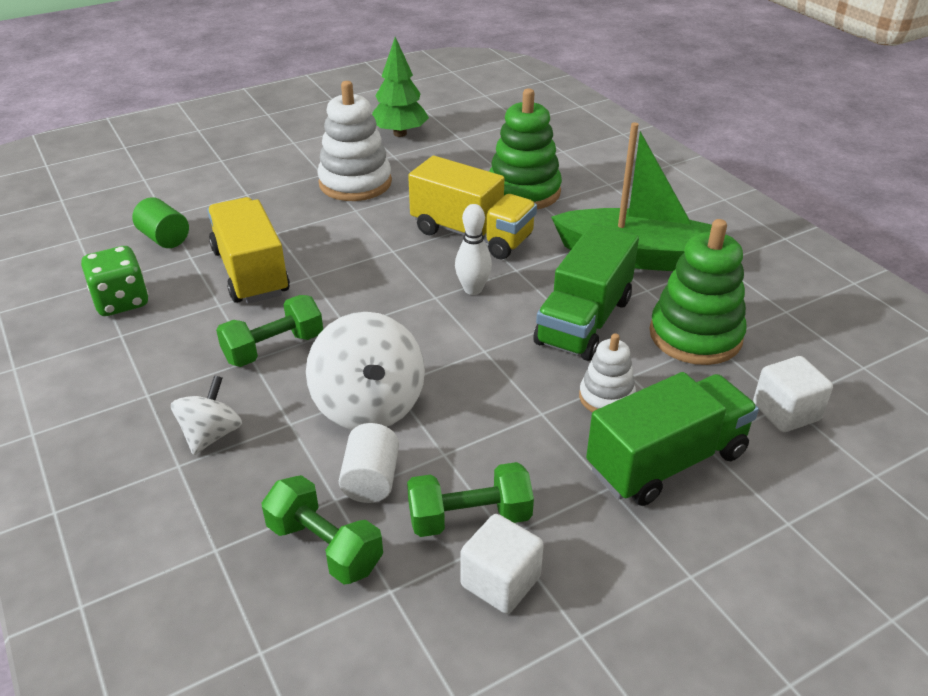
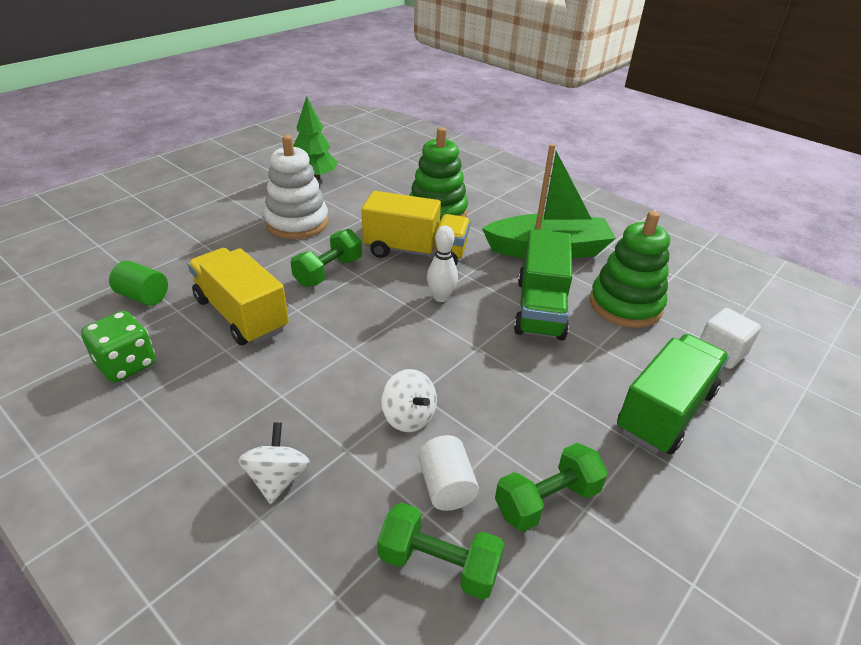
camera: 20 degrees left, 0 degrees up
(274, 348) = (297, 381): green dumbbell -> green dumbbell (328, 272)
(369, 406) = (408, 417): white spinning top -> white spinning top, size x0.59
(500, 581) = (604, 553): white cube -> none
(606, 397) = (592, 368): white stacking toy -> none

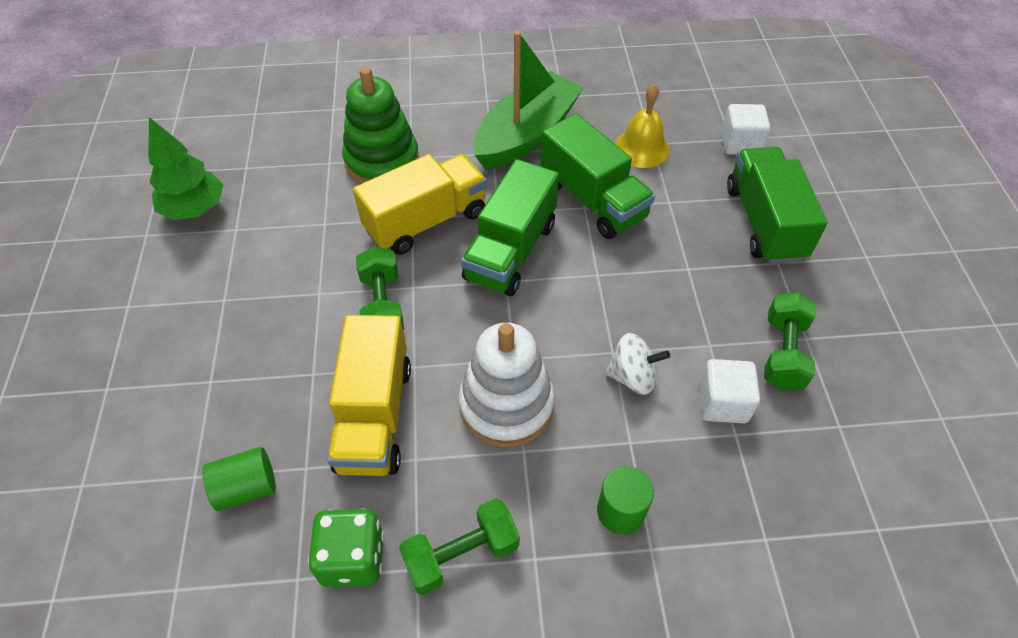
camera: 45 degrees left, 15 degrees up
(241, 314) = (374, 416): yellow truck -> yellow truck turned 90 degrees counterclockwise
(277, 478) = (620, 511): white spinning top -> green cylinder
(297, 223) = (266, 277): white stacking toy -> white stacking toy (506, 405)
(439, 564) = (785, 457): green dumbbell -> green dumbbell (461, 555)
(441, 297) = (510, 251): white bowling pin -> green truck
(446, 486) = (722, 403): white cylinder -> white cube
(625, 305) = (641, 148): green stacking toy -> yellow bell

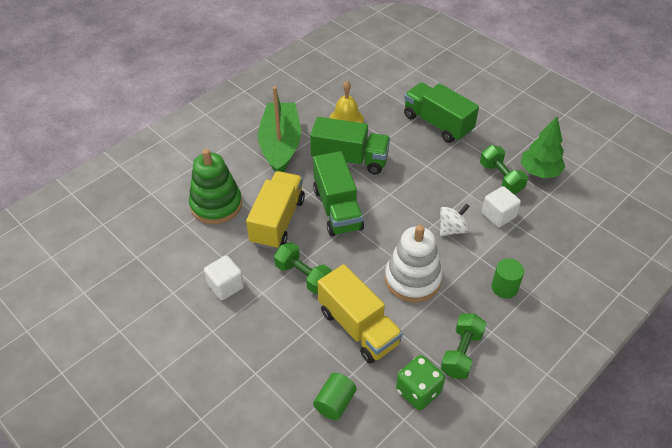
camera: 40 degrees left, 5 degrees down
(194, 209) = (133, 298): green tree -> green tree (539, 172)
(740, 144) = (390, 91): white cube -> white cube (225, 286)

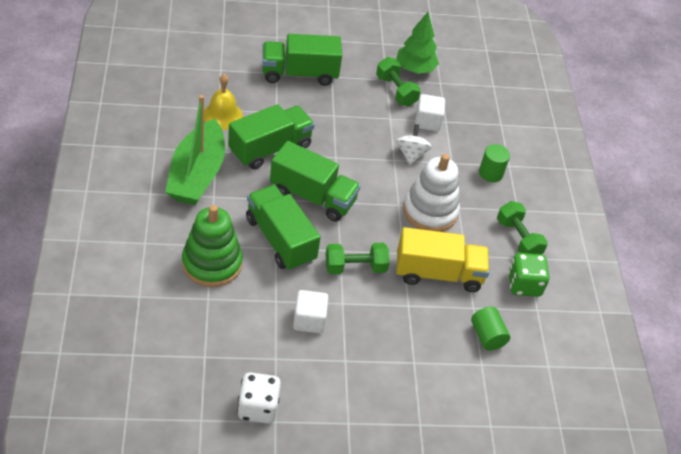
camera: 55 degrees left, 0 degrees up
(122, 313) = (258, 407): none -> white dice
(277, 221) = (280, 240): yellow truck -> green truck
(280, 145) = (197, 174): green boat -> green boat turned 120 degrees counterclockwise
(501, 178) = (396, 91): green dumbbell -> green dumbbell turned 45 degrees clockwise

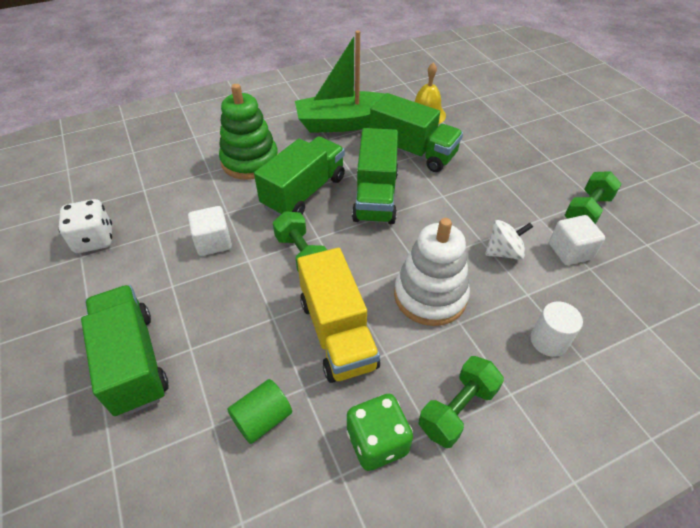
camera: 75 degrees right, 0 degrees up
(299, 74) = (528, 139): green truck -> green truck (133, 361)
(415, 69) = (641, 216): green tree -> none
(490, 173) = (548, 341): green cylinder -> white cylinder

